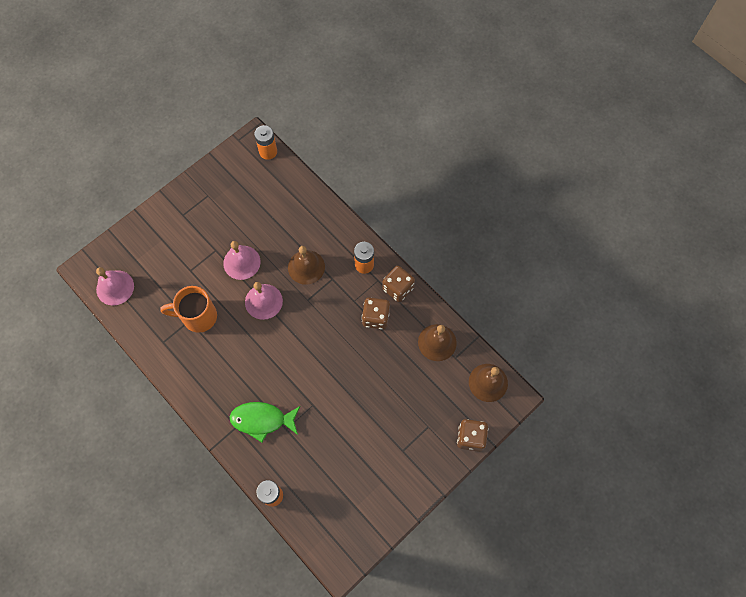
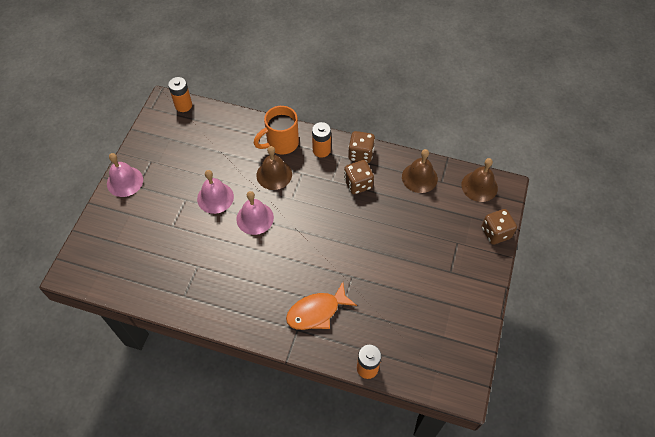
camera: 30 degrees left, 10 degrees down
(115, 287) = (109, 274): pink bell -> pink bell (125, 181)
(198, 316) = (203, 259): orange mug -> orange mug (281, 143)
(262, 420) = (317, 312): green fish -> orange fish

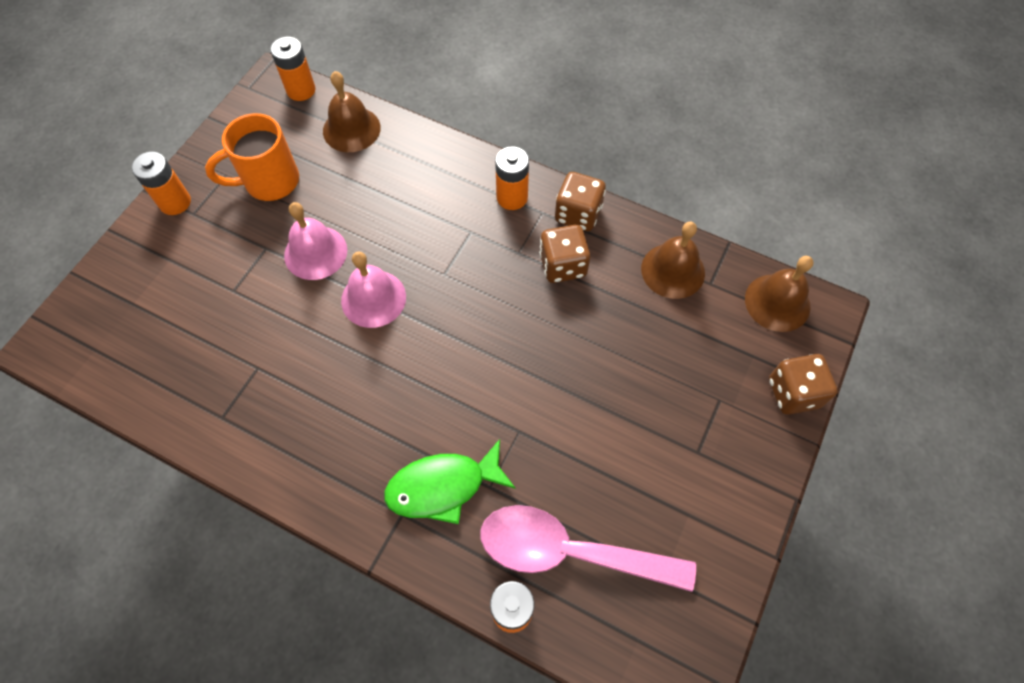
camera: 10 degrees right, 5 degrees up
(125, 181) = (175, 202): pink bell -> orange battery
(274, 174) = (423, 227): brown bell -> brown bell (351, 129)
(281, 143) = (446, 176): orange mug -> orange mug (269, 182)
(317, 312) = (443, 486): orange fish -> green fish
(391, 333) = (569, 551): none -> pink spoon

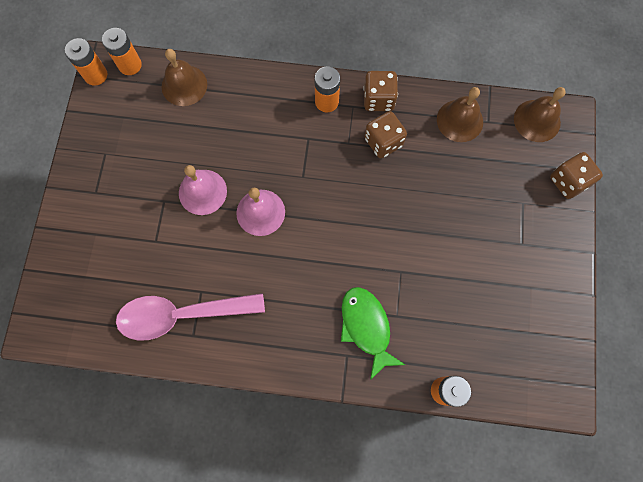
camera: 20 degrees left, 10 degrees up
(175, 202) = (77, 188): orange battery -> orange battery (96, 75)
(269, 182) = (141, 148): orange mug -> none
(443, 486) = (366, 327): green fish -> green fish turned 105 degrees clockwise
(569, 551) = (465, 339): pink spoon -> pink spoon (181, 315)

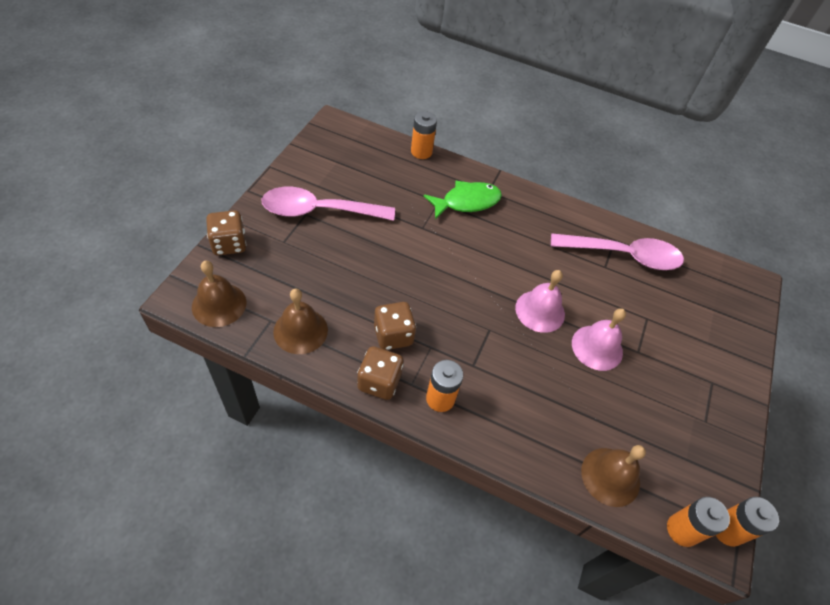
camera: 170 degrees left, 20 degrees down
(366, 327) = (466, 202): green fish -> green fish turned 105 degrees counterclockwise
(511, 252) = (318, 211): none -> pink spoon

